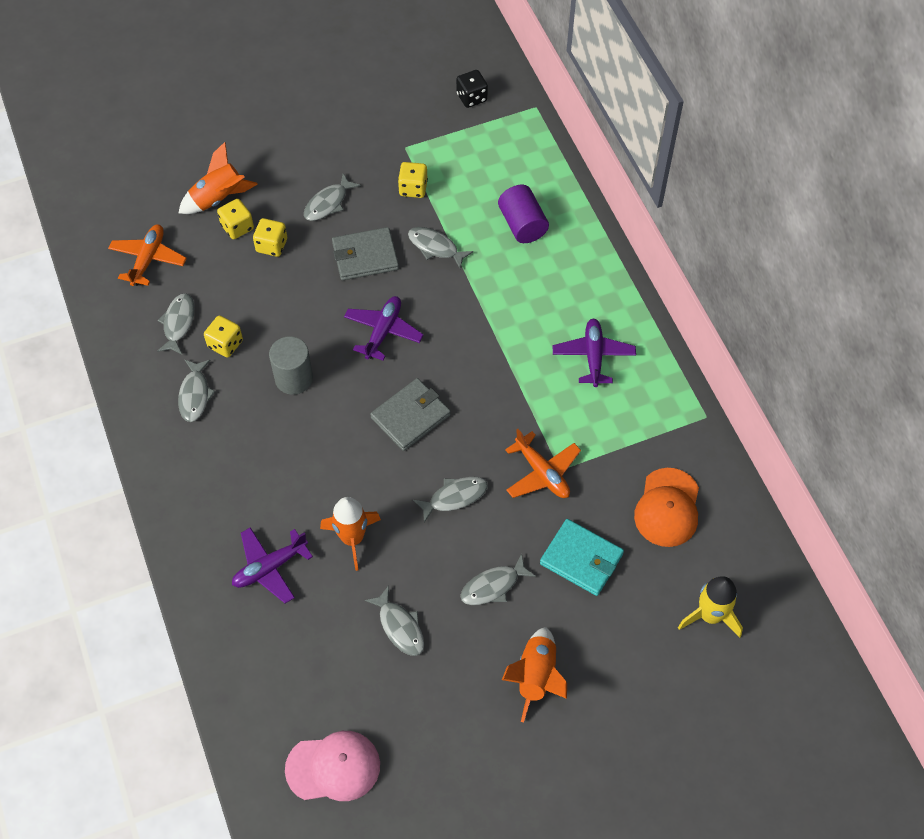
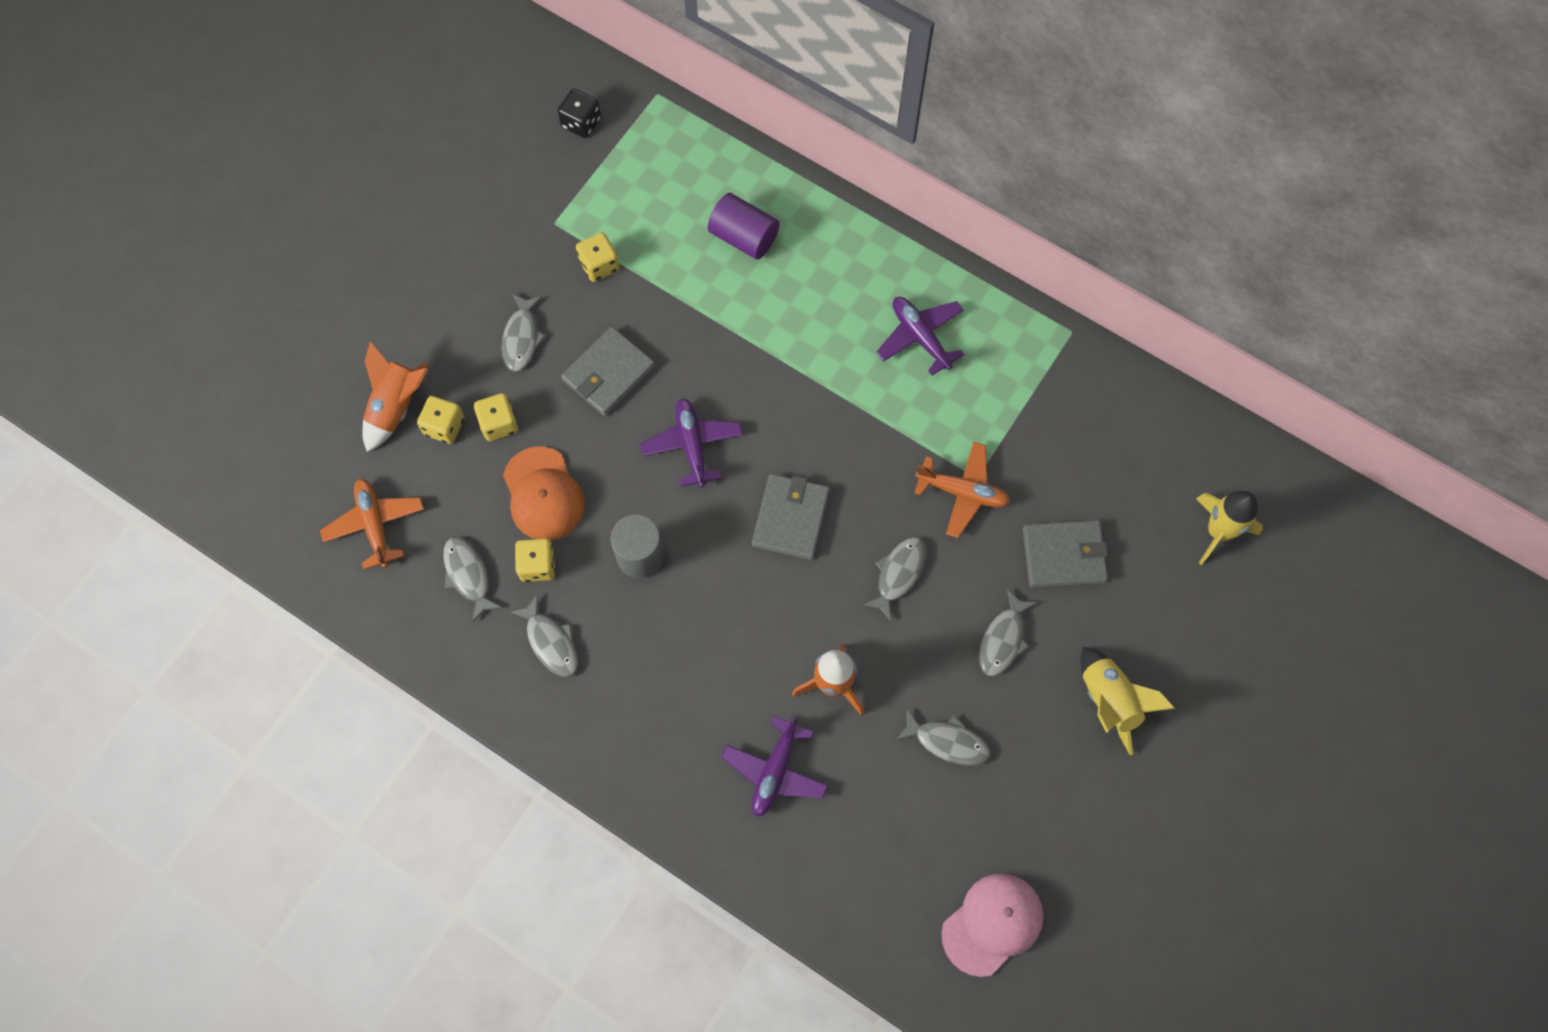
camera: 35 degrees left, 10 degrees up
(435, 247) = (674, 317): grey fish -> none
(536, 676) = (1109, 701): orange rocket -> yellow rocket
(581, 559) = (1063, 555): turquoise wallet -> grey wallet
(667, 508) = (1104, 449): orange cap -> orange cap (543, 494)

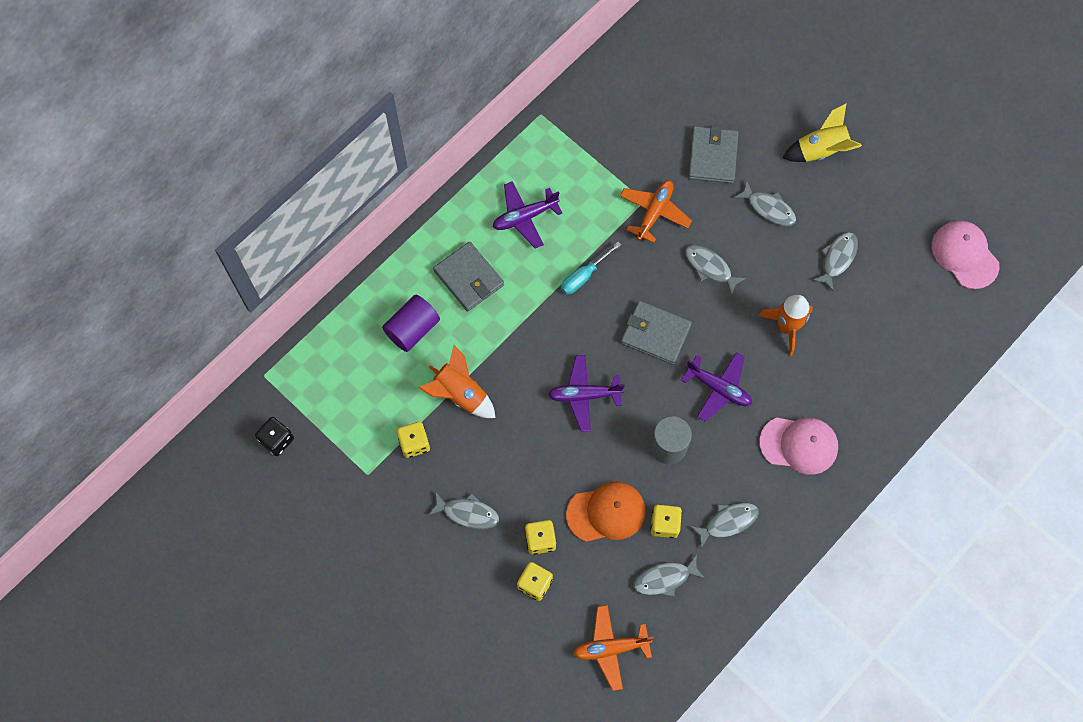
camera: 80 degrees left, 0 degrees up
(396, 406) = (510, 621): orange rocket -> orange rocket (460, 394)
(608, 373) = (512, 449): grey wallet -> grey wallet (469, 278)
(668, 720) = (799, 445): none -> pink cap
(775, 771) = (845, 376): purple plane -> purple plane (718, 388)
(853, 419) = (584, 276): none -> turquoise screwdriver
(1218, 531) = (710, 56): yellow rocket -> none

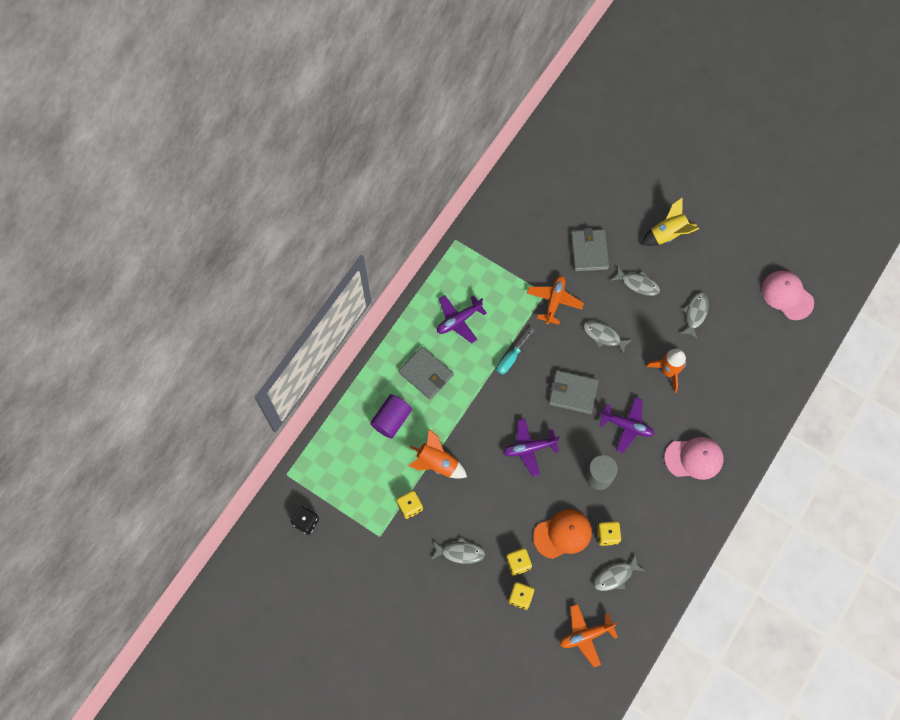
camera: 10 degrees left, 0 degrees up
(727, 522) = (653, 525): grey fish -> none

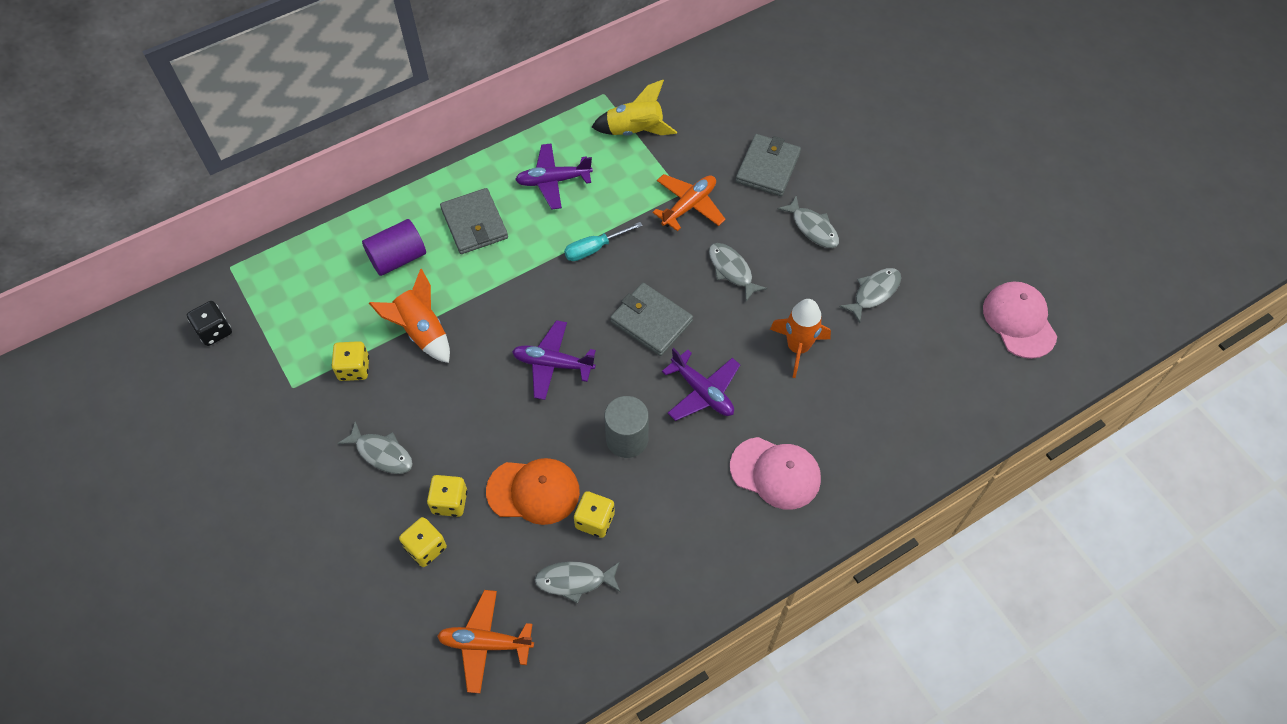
camera: 25 degrees right, 10 degrees down
(668, 234) = (885, 186): yellow rocket -> yellow rocket (635, 130)

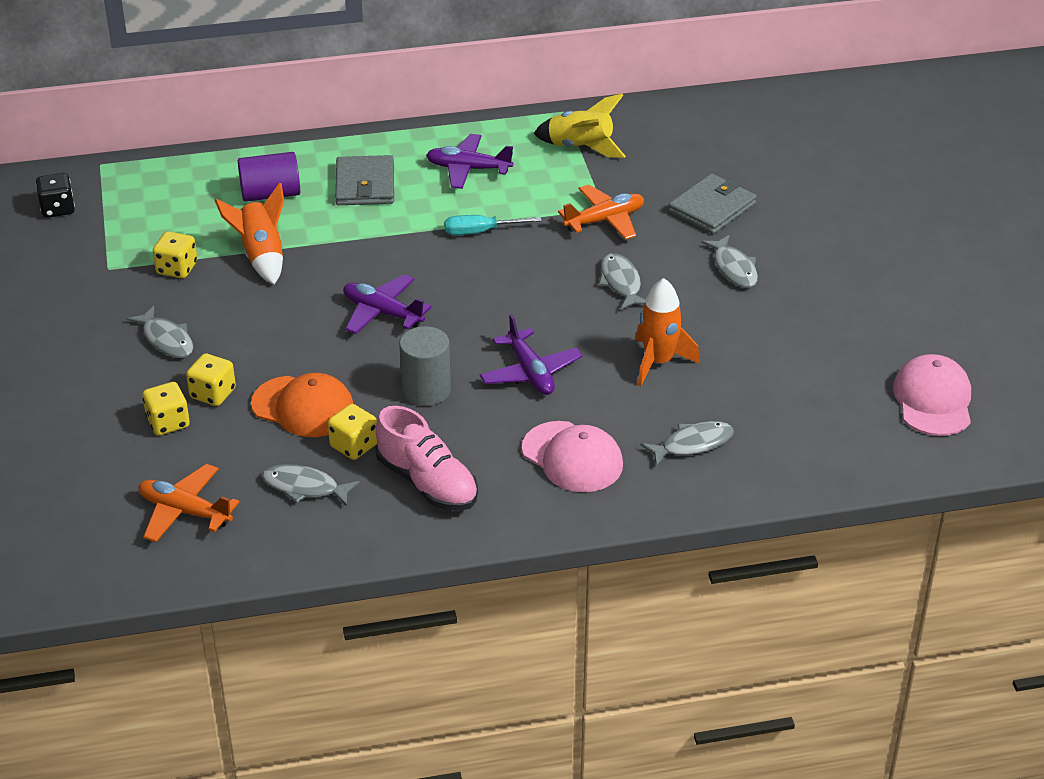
camera: 20 degrees right, 20 degrees down
(651, 321) = (508, 303): grey wallet -> none
(673, 540) = (427, 483): none -> pink shoe
(874, 293) = (773, 337): grey fish -> grey fish (692, 444)

